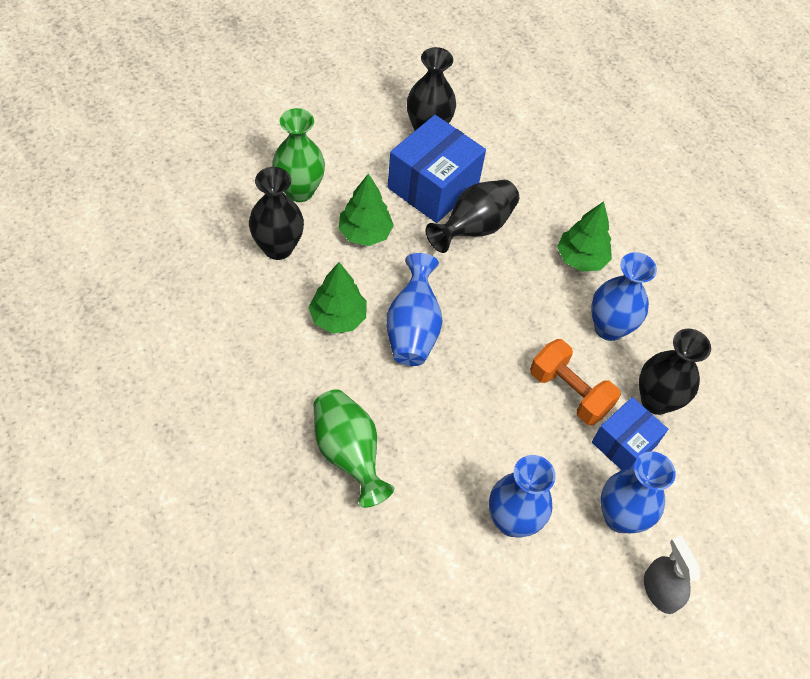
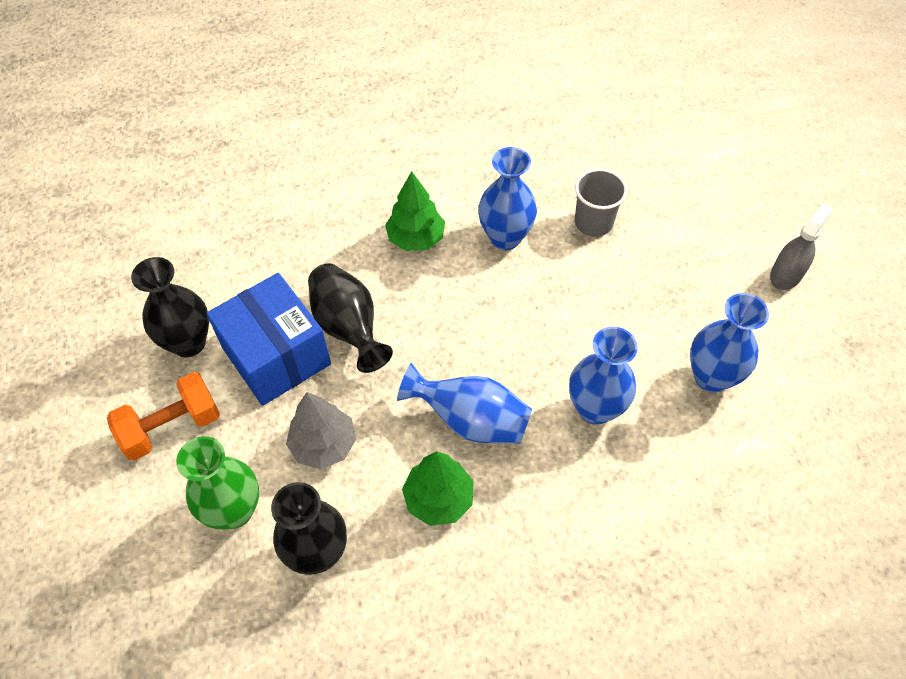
camera: 70 degrees left, 0 degrees up
(348, 453) = (620, 520): green vase -> none
(365, 233) = (323, 444): green tree -> grey tree
(569, 392) = (574, 291): orange dumbbell -> orange dumbbell (171, 427)
(620, 517) = (712, 285): blue vase -> blue vase (595, 408)
(624, 444) = (637, 261): blue box -> none
(656, 400) = (593, 222): black vase -> grey cup
(660, 590) = (786, 274): grey spray bottle -> grey spray bottle turned 135 degrees clockwise

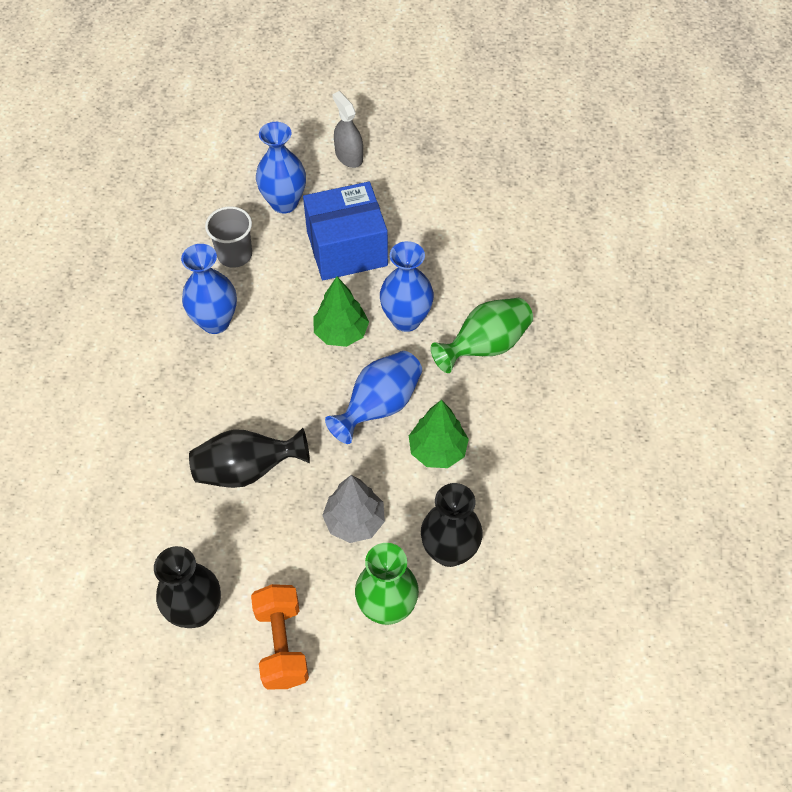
camera: 70 degrees left, 0 degrees up
(276, 356) = (248, 537): blue box -> blue box (347, 248)
(416, 238) = (179, 389): green tree -> green tree (341, 333)
(600, 506) = (485, 346): none -> green vase
(711, 377) = (412, 238): blue vase -> blue vase (284, 203)

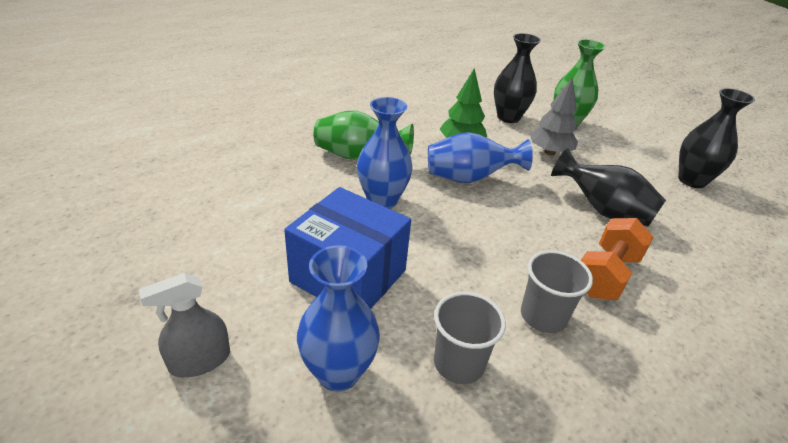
camera: 135 degrees left, 20 degrees down
(215, 322) = (543, 316): blue vase -> grey cup
(282, 644) = (642, 144): orange dumbbell -> orange dumbbell (605, 275)
(341, 333) = (440, 228): green tree -> none
(349, 156) = (200, 360): grey spray bottle -> grey spray bottle turned 45 degrees clockwise

